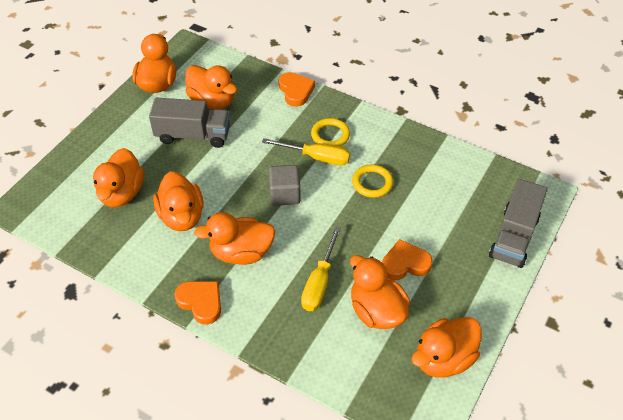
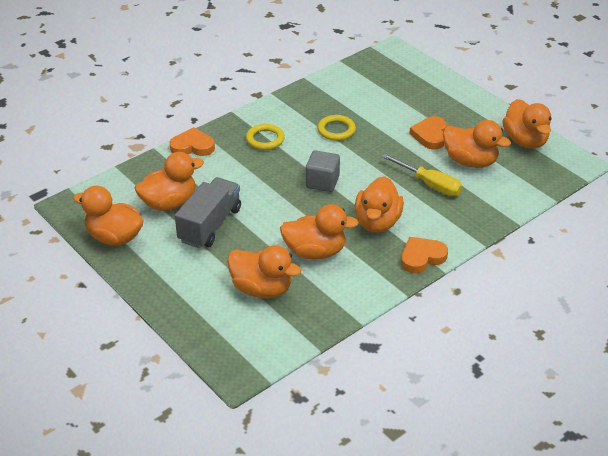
camera: 70 degrees left, 10 degrees down
(316, 157) = (288, 153): yellow screwdriver -> none
(376, 311) = (470, 161): orange duck -> orange duck turned 135 degrees counterclockwise
(513, 237) = (428, 77): grey truck -> none

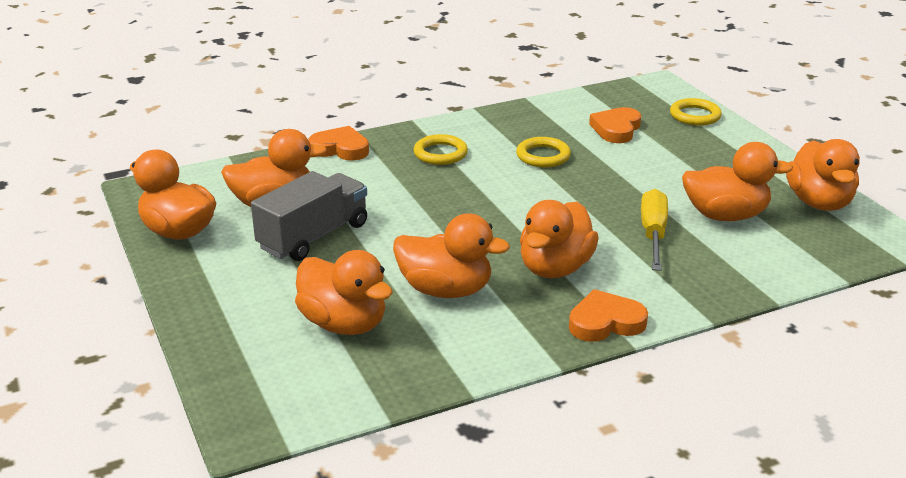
camera: 15 degrees right, 10 degrees down
(322, 182) = (496, 210): grey cube -> none
(426, 77) = (695, 116): none -> yellow ring
(429, 184) = (653, 234): yellow screwdriver -> yellow screwdriver turned 135 degrees counterclockwise
(430, 135) = (676, 178): orange heart -> orange heart (616, 129)
(470, 161) = (725, 215): orange duck -> orange duck turned 45 degrees counterclockwise

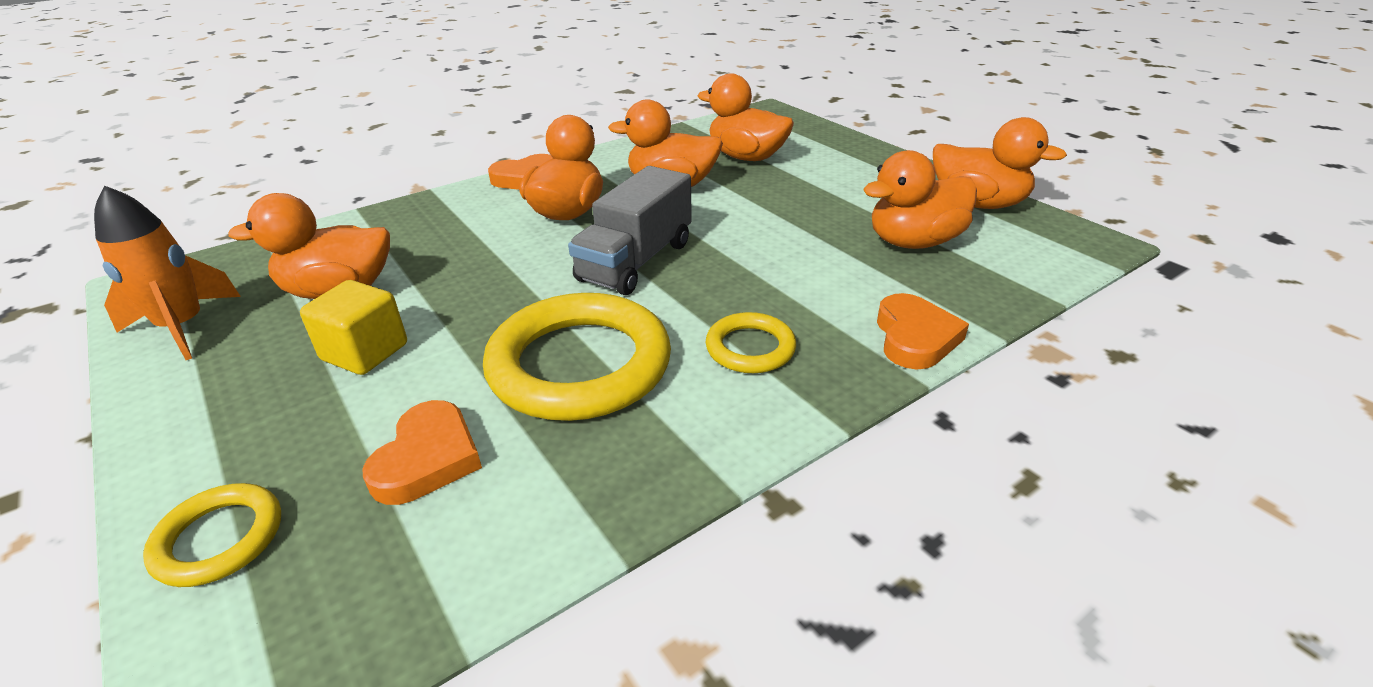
camera: 170 degrees right, 5 degrees up
(314, 236) = (832, 214): grey truck -> grey truck (635, 261)
(340, 149) = (915, 337): orange heart -> orange heart turned 90 degrees counterclockwise
(543, 156) = (579, 365): yellow ring -> yellow ring, size x1.99
(653, 234) = (448, 257): yellow screwdriver -> none
(678, 175) = (365, 352): none -> yellow cube
(819, 202) = (183, 327): orange duck -> orange rocket

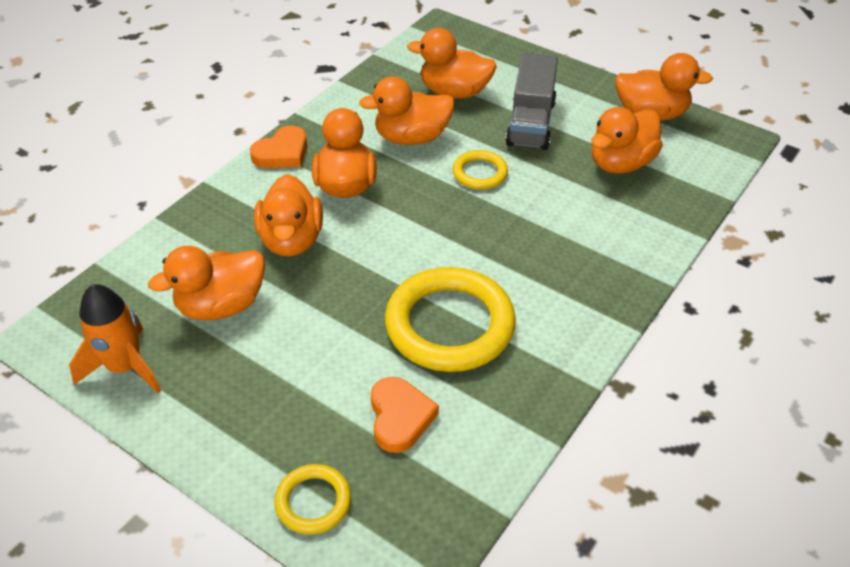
camera: 20 degrees left, 10 degrees up
(365, 352) = (290, 352): yellow cube -> none
(469, 248) = (291, 240): none -> orange duck
(635, 261) = (431, 225): grey truck -> grey truck (530, 123)
(750, 348) = (553, 284): yellow ring -> yellow ring (480, 173)
(915, 337) = (652, 250): orange heart -> none

